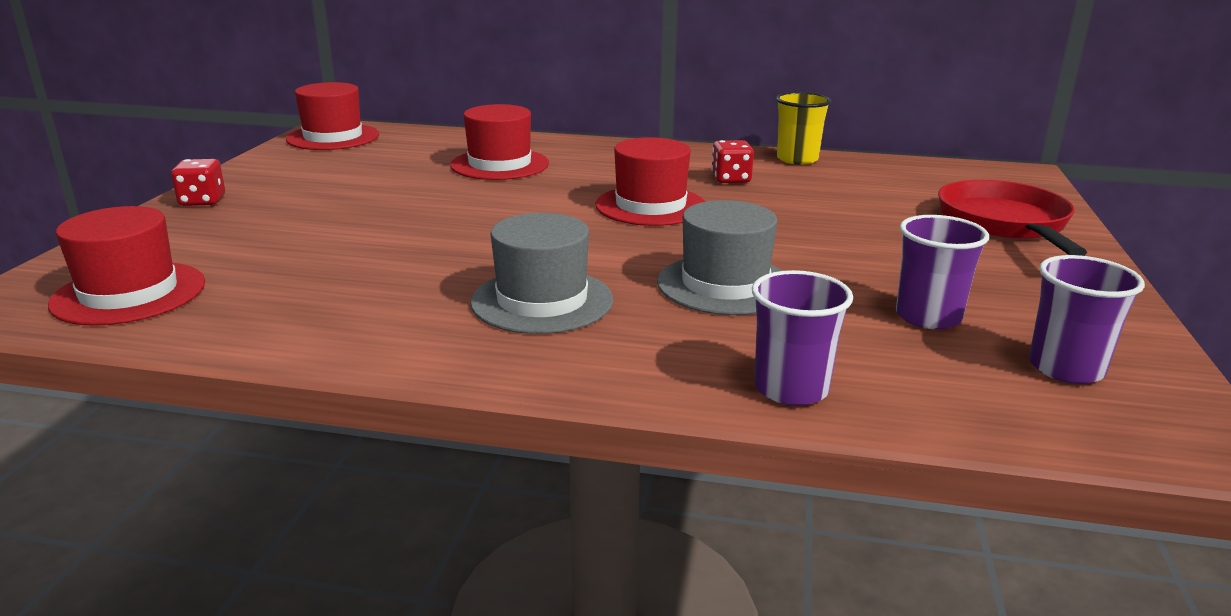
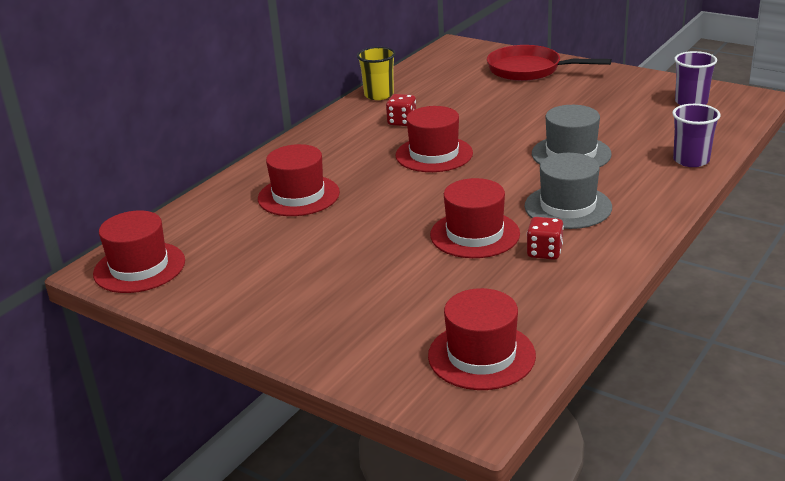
camera: 65 degrees left, 5 degrees up
(202, 201) = (285, 334): red dice -> red dice (544, 252)
(436, 254) = (475, 234): none -> red hat
(928, 317) = (631, 115): purple cup -> none

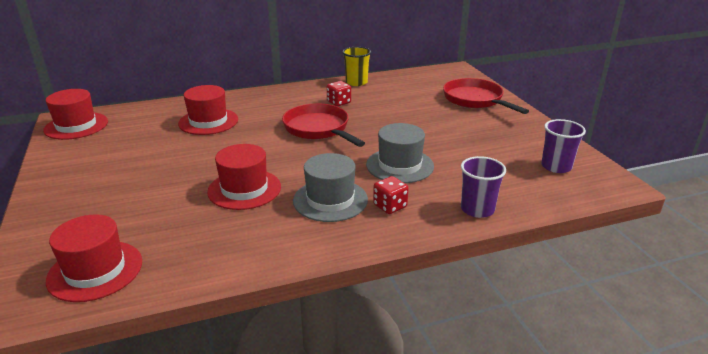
camera: 35 degrees right, 0 degrees up
(434, 154) = (318, 129): red hat -> red pan
(544, 252) = (258, 223): red dice -> red dice (390, 206)

